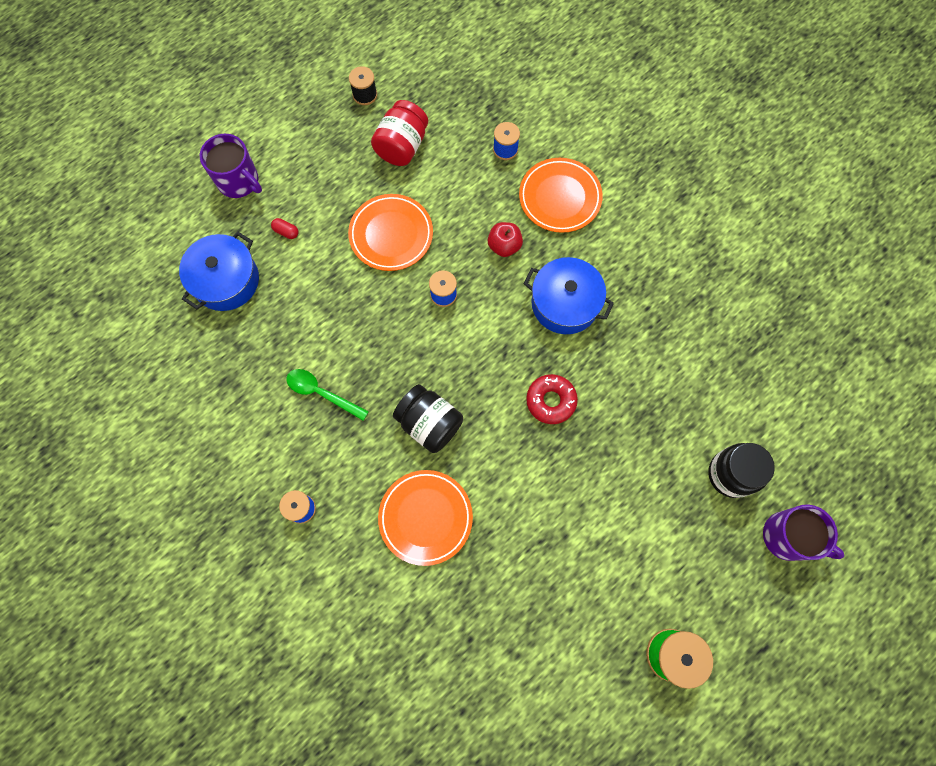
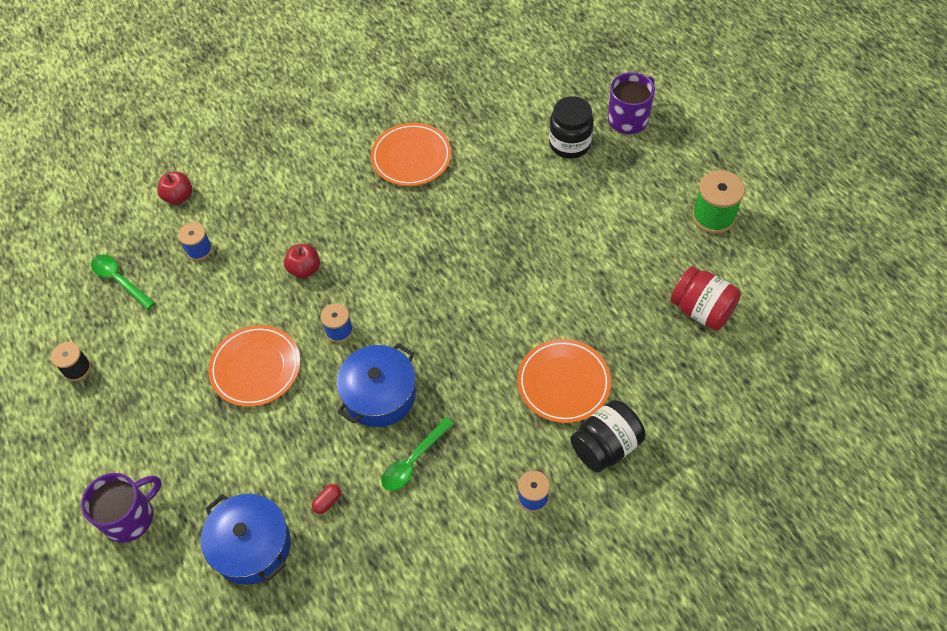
camera: 75 degrees left, 15 degrees down
(286, 232) = (214, 473): red capsule -> red capsule (327, 502)
(402, 146) = (156, 342): red jar -> red jar (701, 310)
(429, 424) = (471, 365): black jar -> black jar (605, 446)
(458, 96) = (119, 280): none -> green spoon
(551, 401) = (473, 260): red donut -> none
(560, 113) = (179, 197): none -> red apple
(560, 197) = (270, 214): orange plate -> orange plate (411, 157)
(565, 303) = (380, 231): blue pot -> blue pot (379, 395)

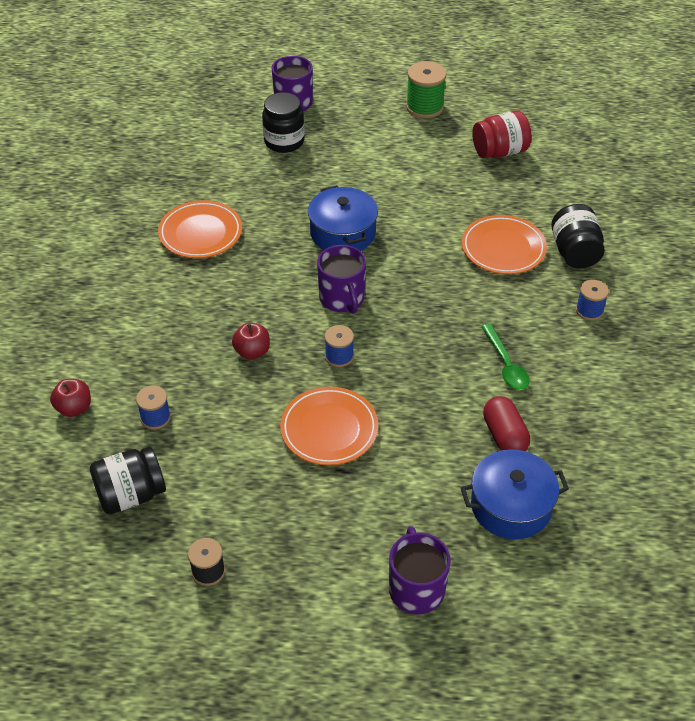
camera: 60 degrees left, 10 degrees down
(119, 280) = (131, 495): green spoon -> black jar
(327, 502) = (504, 436): red capsule -> red capsule, size x1.99
(379, 395) = (426, 358): blue pot -> blue pot (342, 233)
(407, 295) = (342, 298): none -> purple mug

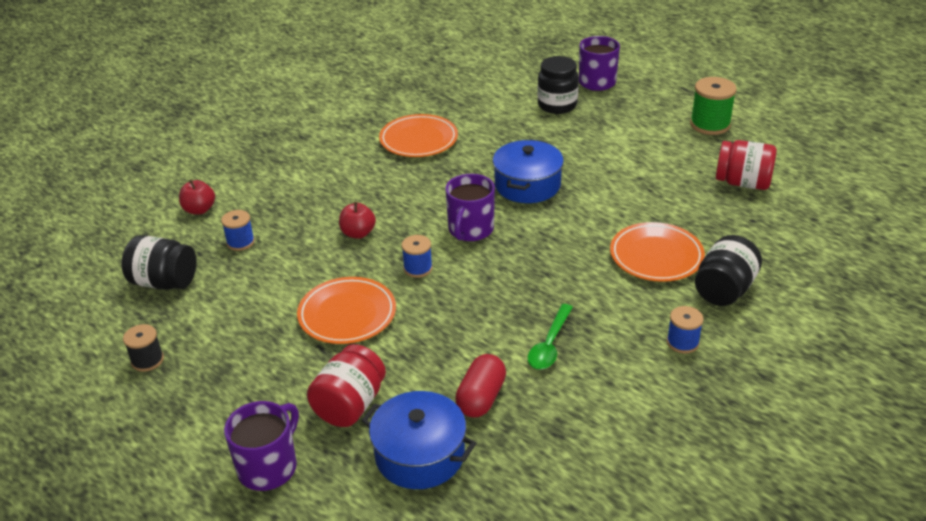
camera: 40 degrees right, 10 degrees down
(419, 501) = (350, 405): none -> red jar

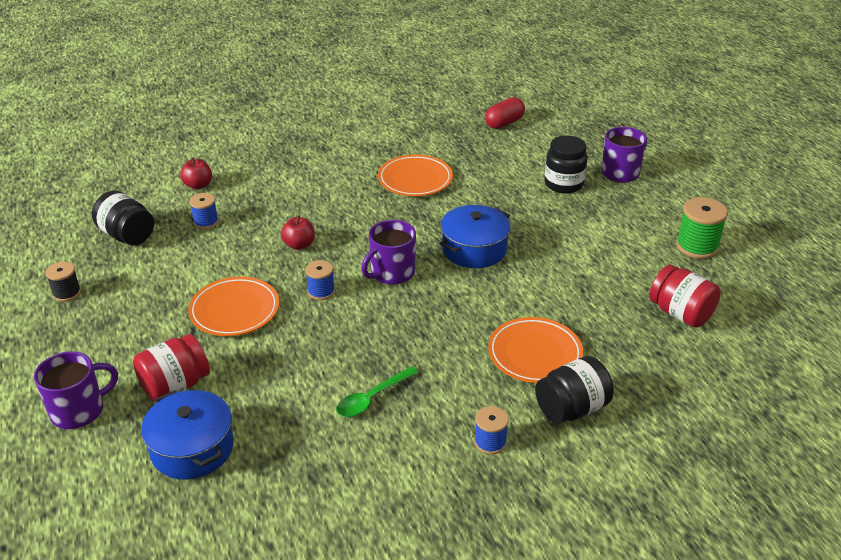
camera: 25 degrees right, 0 degrees up
(481, 398) = (278, 421): red capsule -> red capsule (504, 123)

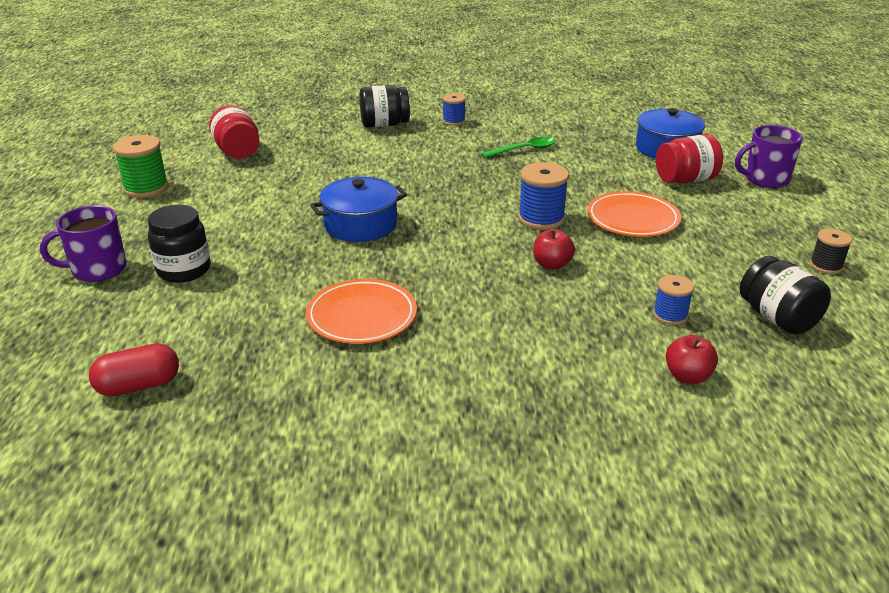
camera: 160 degrees left, 5 degrees down
(321, 291) = (541, 218): blue spool -> blue spool, size x1.63
(391, 273) = (461, 220): purple mug -> none
(535, 354) = (381, 150): orange plate -> none

